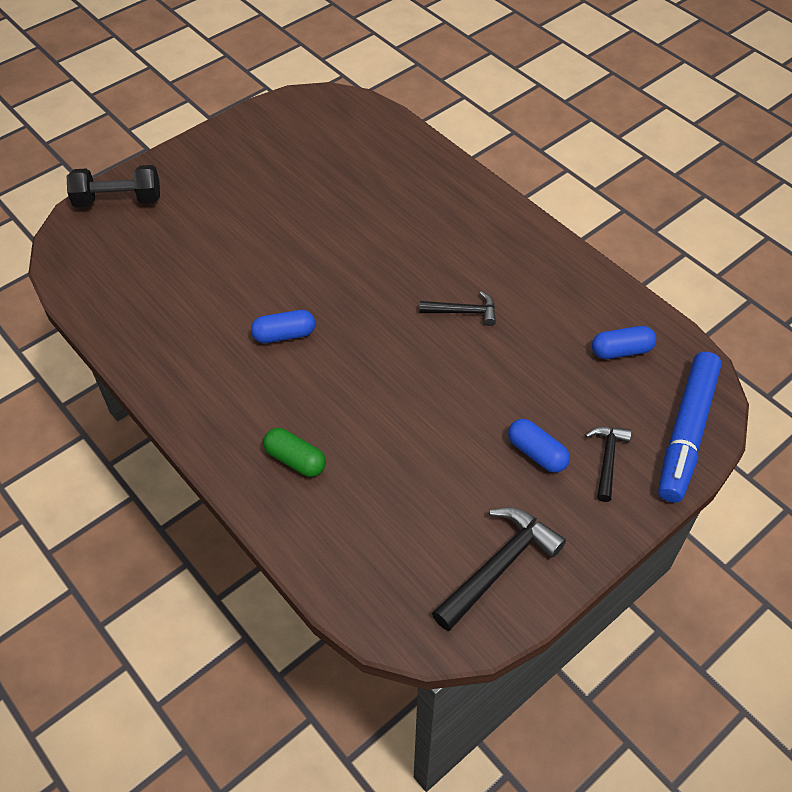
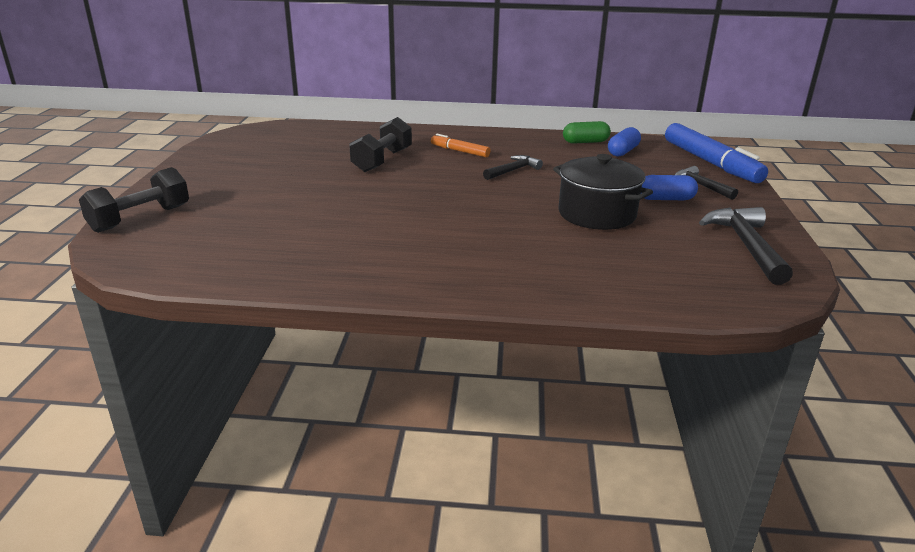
camera: 45 degrees left, 25 degrees down
(284, 335) = (415, 222): blue capsule -> none
(295, 459) = (540, 268): green capsule -> green capsule (585, 142)
(372, 221) = (382, 160): none -> black dumbbell
(439, 428) = (597, 214): none -> black pot
(459, 247) = (460, 151): none -> orange marker

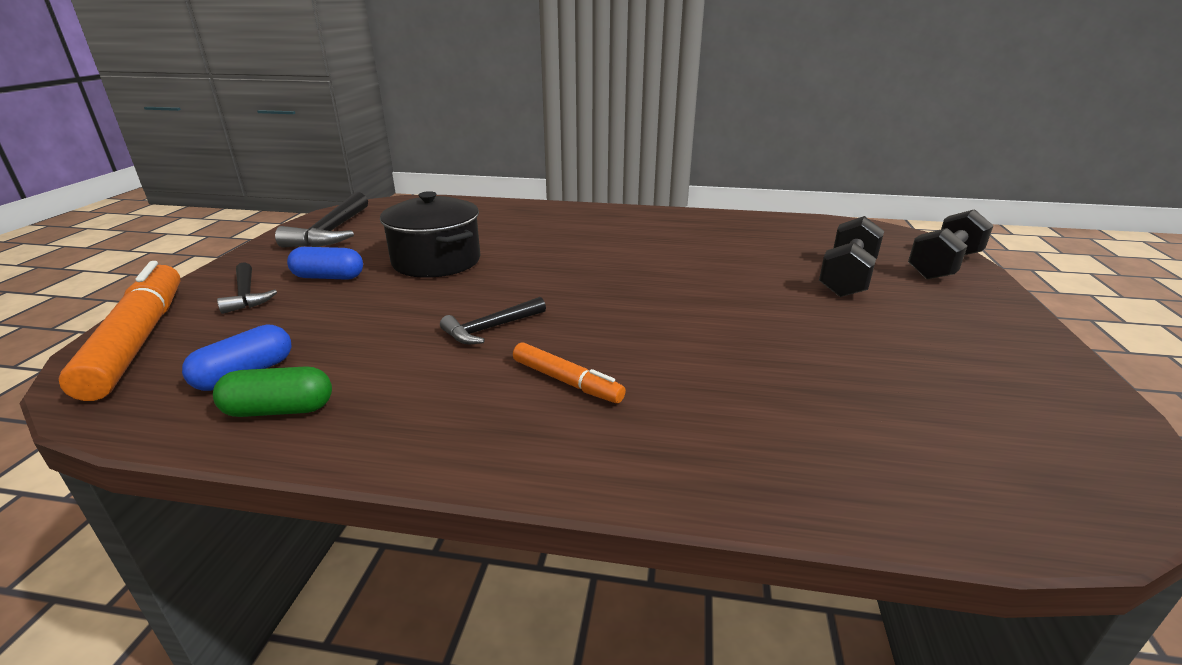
camera: 175 degrees left, 0 degrees up
(382, 160) = (711, 356): black dumbbell -> black dumbbell (847, 277)
(710, 163) = (139, 340): blue marker -> orange marker

